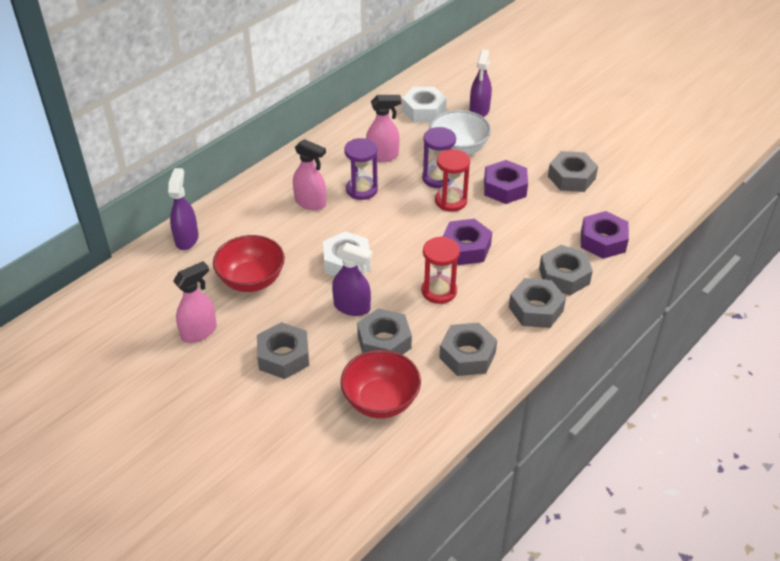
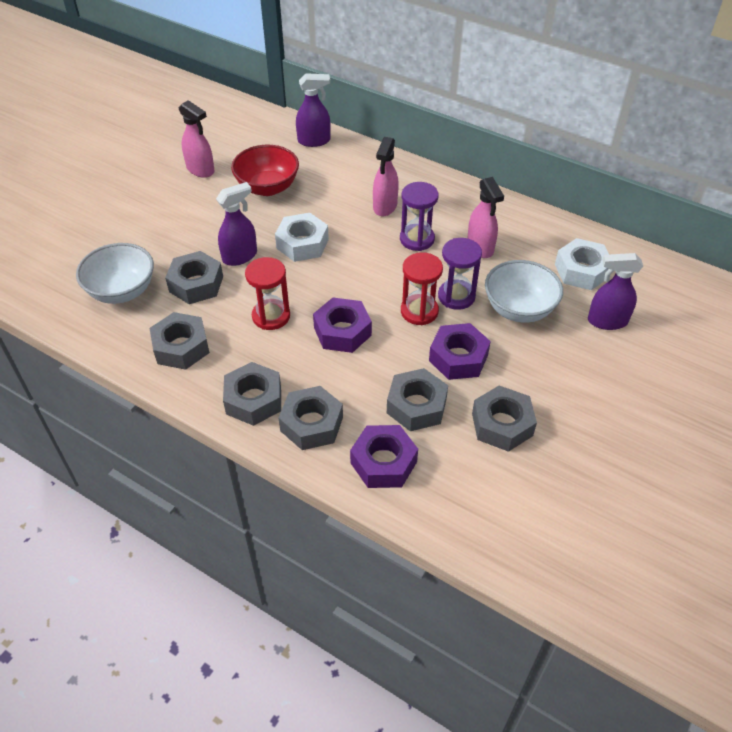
camera: 80 degrees right, 5 degrees up
(283, 356) = (174, 222): grey nut -> grey nut (416, 406)
(352, 307) = (240, 256): purple spray bottle -> purple spray bottle turned 135 degrees counterclockwise
(381, 401) = (122, 291): red bowl -> white bowl

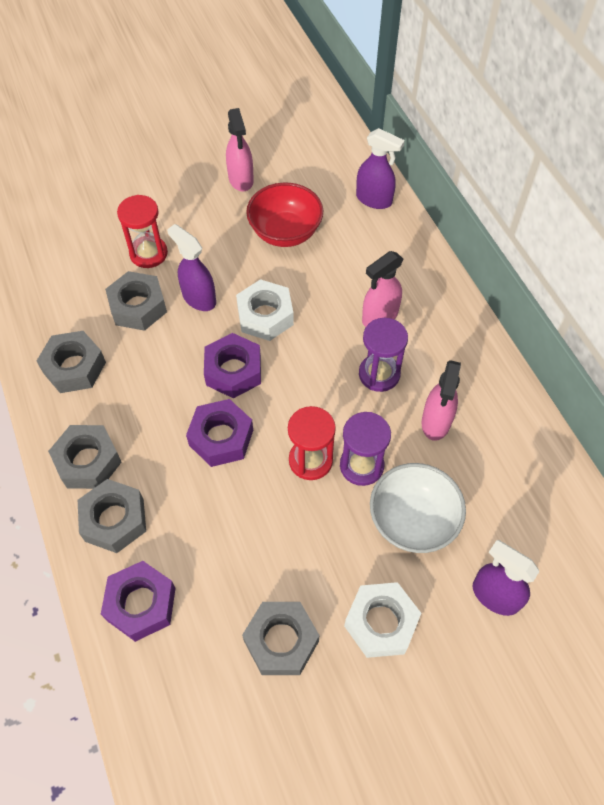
camera: 35 degrees right, 10 degrees up
(122, 291) = (74, 278): white bowl -> none
(240, 256) = (199, 298): purple spray bottle -> purple spray bottle turned 135 degrees counterclockwise
(271, 316) = (173, 381): red hourglass -> red hourglass (148, 253)
(416, 406) = (220, 564): grey nut -> none
(458, 358) = (303, 537): purple nut -> purple nut (233, 371)
(581, 271) = (522, 516): white nut -> white nut (381, 623)

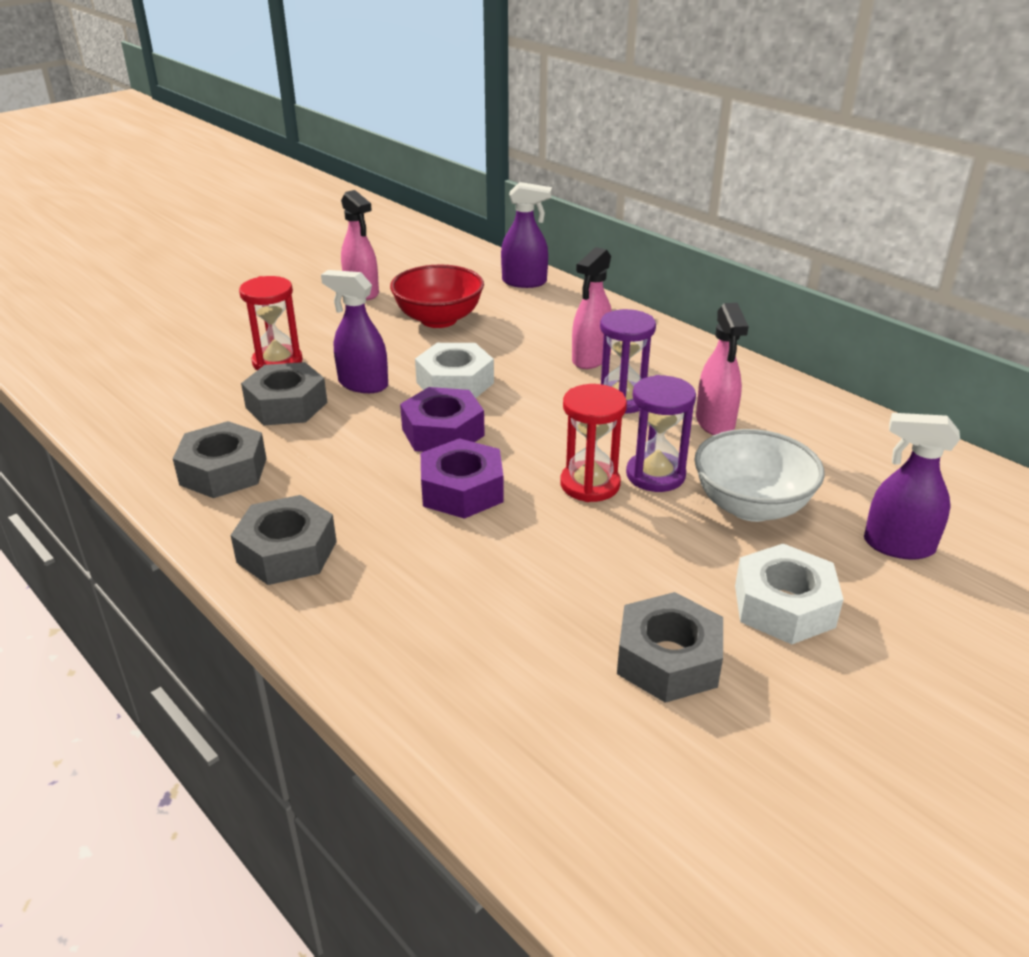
camera: 20 degrees left, 25 degrees down
(114, 520) = (356, 599): grey nut -> none
(141, 604) = (444, 676): purple nut -> none

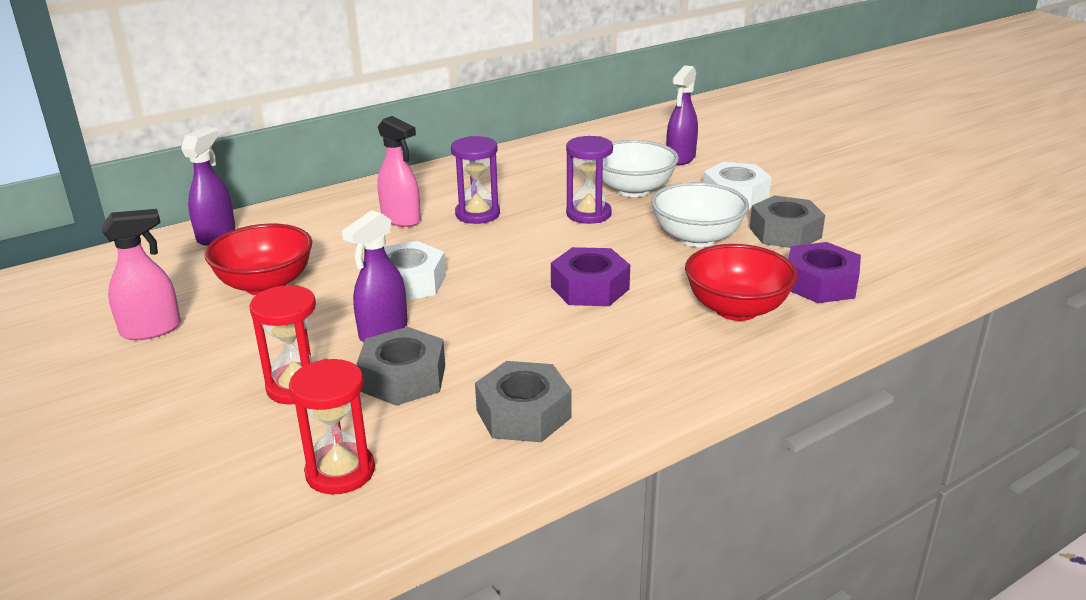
camera: 80 degrees left, 5 degrees down
(287, 552) = (664, 371): grey nut -> none
(426, 606) = (736, 309): none -> red bowl
(443, 432) = (495, 292): purple nut -> purple nut (820, 284)
(590, 484) = (594, 238): red hourglass -> red hourglass (340, 472)
(617, 569) = (697, 238): none -> white bowl
(715, 423) = (526, 186): pink spray bottle -> none

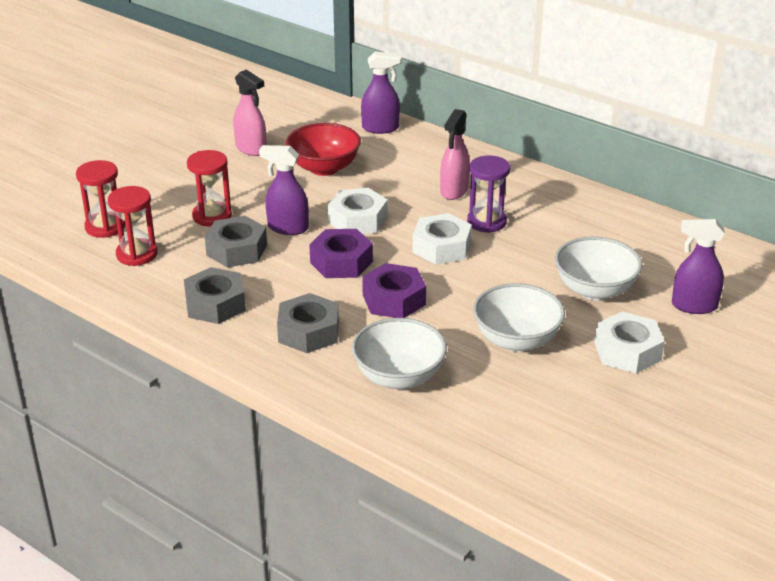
camera: 70 degrees right, 5 degrees up
(227, 498) = (105, 227): none -> red hourglass
(506, 245) = (441, 247): none -> white nut
(588, 214) = (525, 275): purple hourglass -> none
(736, 309) = (399, 377): red bowl -> white bowl
(785, 233) = (562, 390): grey nut -> grey nut (308, 332)
(820, 284) = (470, 420): purple nut -> purple nut (341, 262)

